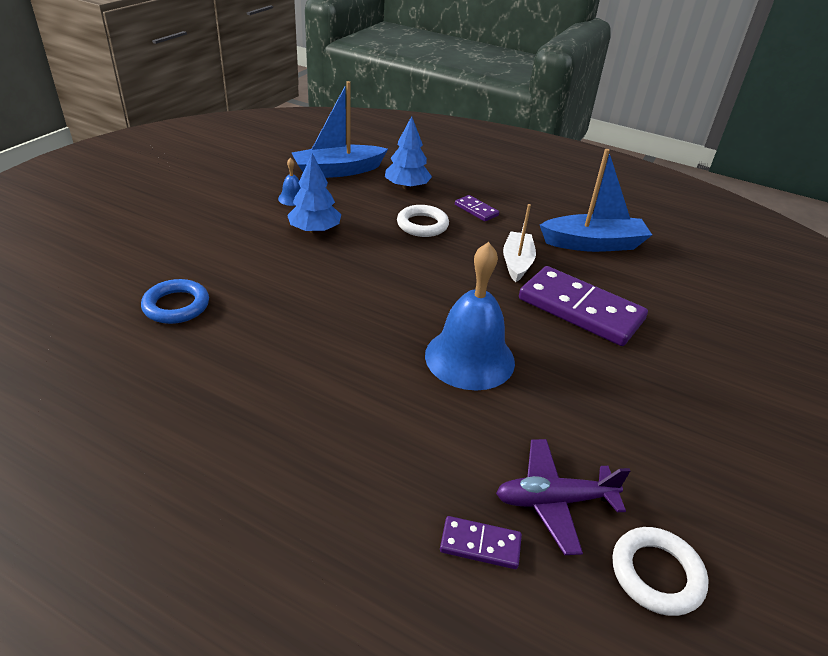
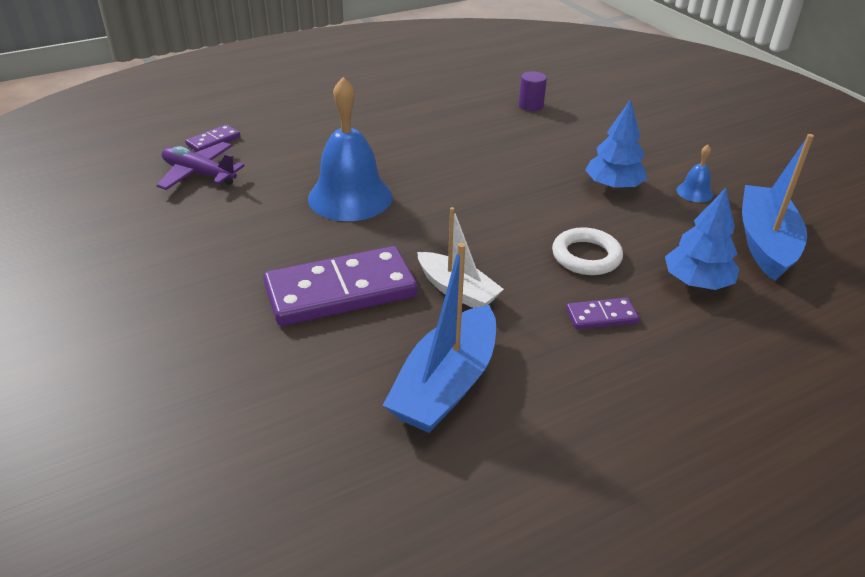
camera: 125 degrees right, 0 degrees up
(176, 306) = (530, 105): blue ring -> purple cylinder
(554, 501) = (199, 174): purple plane -> purple plane turned 90 degrees counterclockwise
(656, 574) = (114, 184): white ring -> none

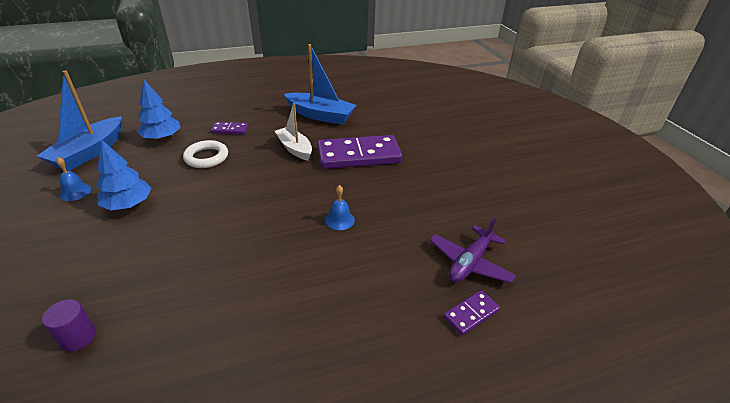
camera: 170 degrees left, 0 degrees up
(199, 174) = (470, 262): purple plane -> purple plane turned 90 degrees clockwise
(350, 197) = (339, 220): blue bell -> blue bell, size x0.43
(446, 385) = (320, 115): blue boat -> blue boat turned 75 degrees clockwise

